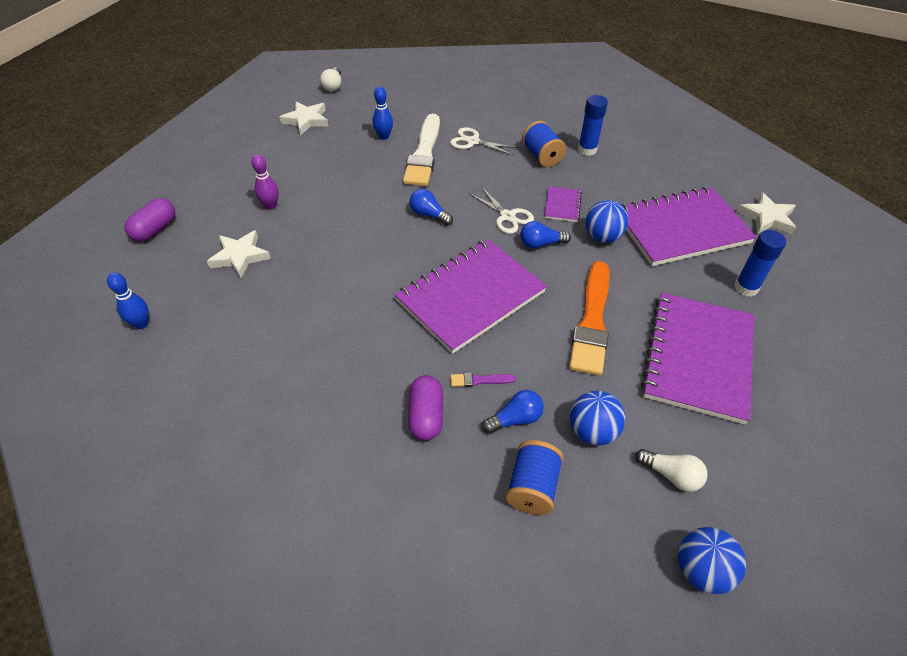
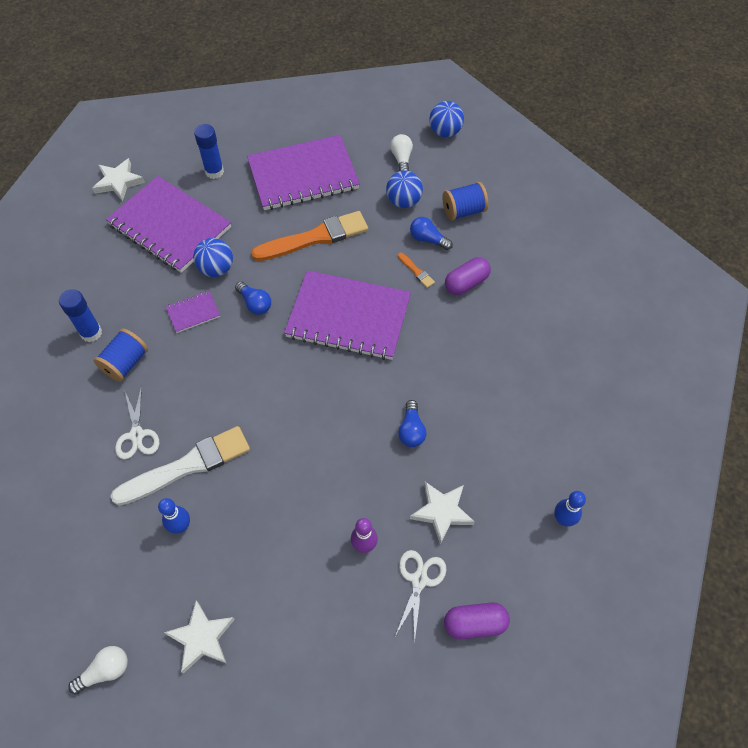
camera: 125 degrees left, 10 degrees up
(429, 215) = (277, 402): blue light bulb -> blue light bulb (411, 430)
(479, 380) = (416, 271): purple brush -> orange brush
(507, 216) = (237, 343): white scissors -> white scissors (419, 580)

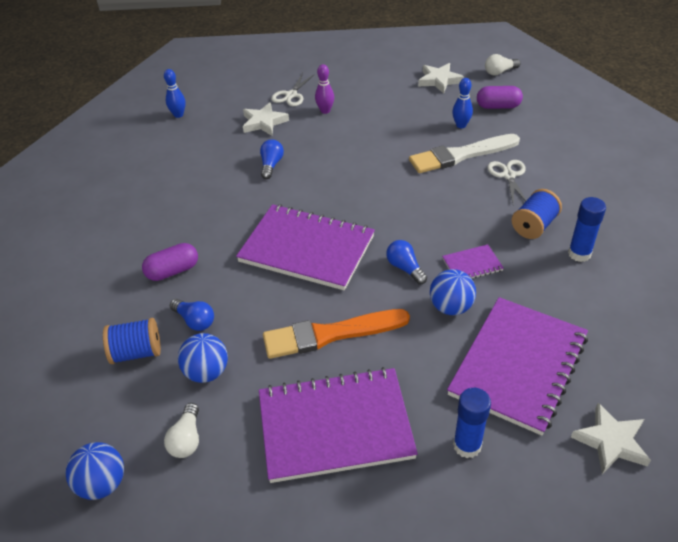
camera: 170 degrees left, 15 degrees down
(170, 226) = (518, 365): purple notebook -> purple notebook turned 75 degrees clockwise
(416, 271) = (221, 287): orange brush -> none
(474, 623) = (262, 78): purple capsule -> purple capsule (498, 106)

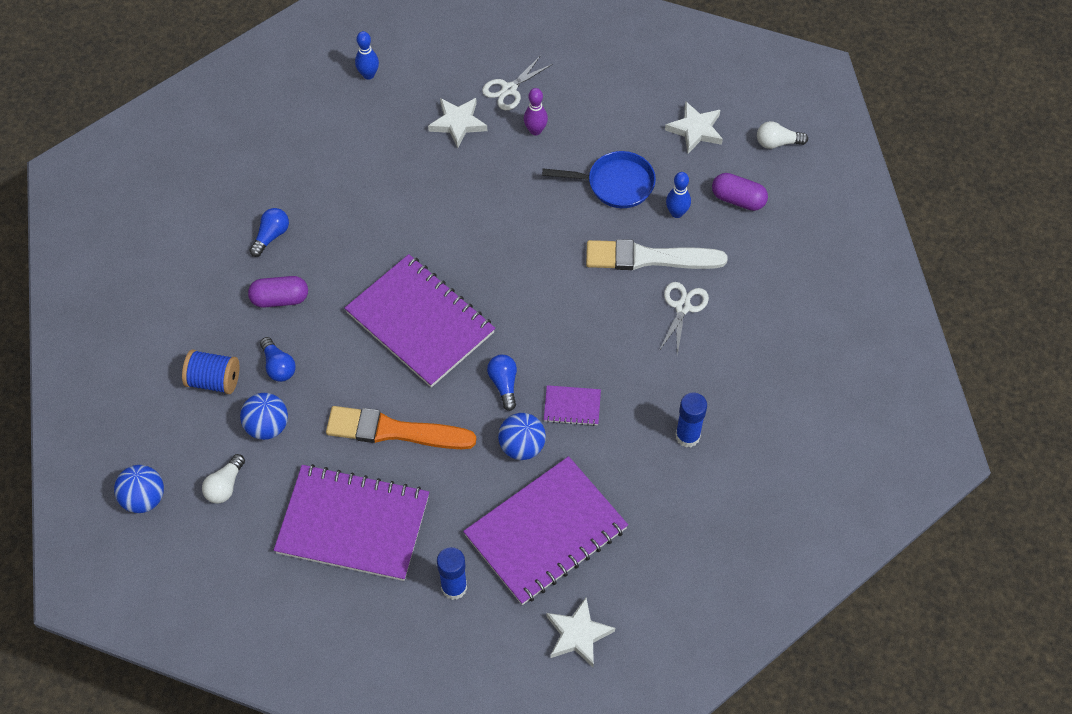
camera: 20 degrees right, 15 degrees up
(271, 165) = (436, 193): blue light bulb -> blue light bulb (271, 236)
(405, 122) = (615, 184): none -> blue pan
(534, 226) = (665, 384): blue spool -> none

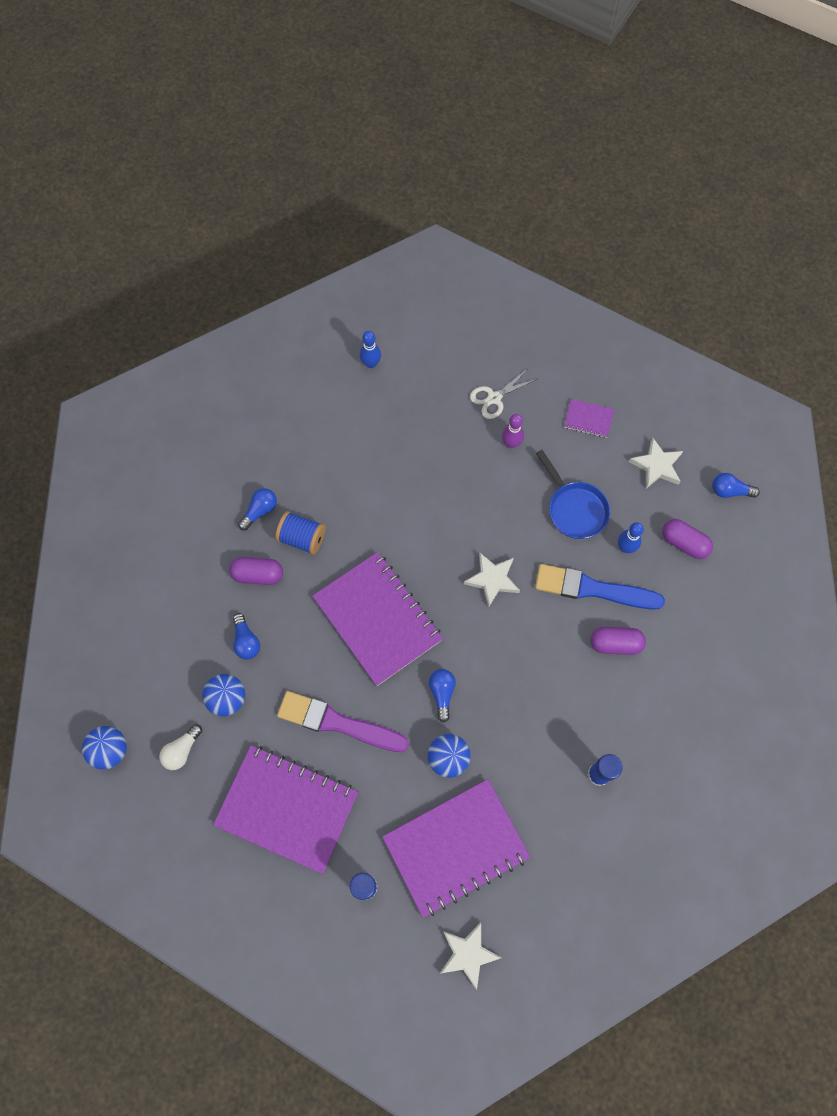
camera: 10 degrees right, 10 degrees up
(214, 380) = (188, 645): blue spool -> blue spool (302, 538)
(394, 431) = (337, 723): orange brush -> purple brush
(458, 123) = (443, 425): white star -> white star (492, 579)
(572, 406) = (499, 726): purple notebook -> purple notebook (588, 419)
(615, 184) = (575, 509): blue pan -> blue pan turned 45 degrees clockwise
(649, 258) = (593, 589): white brush -> blue brush
(682, 307) = (615, 644): white scissors -> purple capsule
(777, 143) = (729, 491): white light bulb -> blue light bulb

